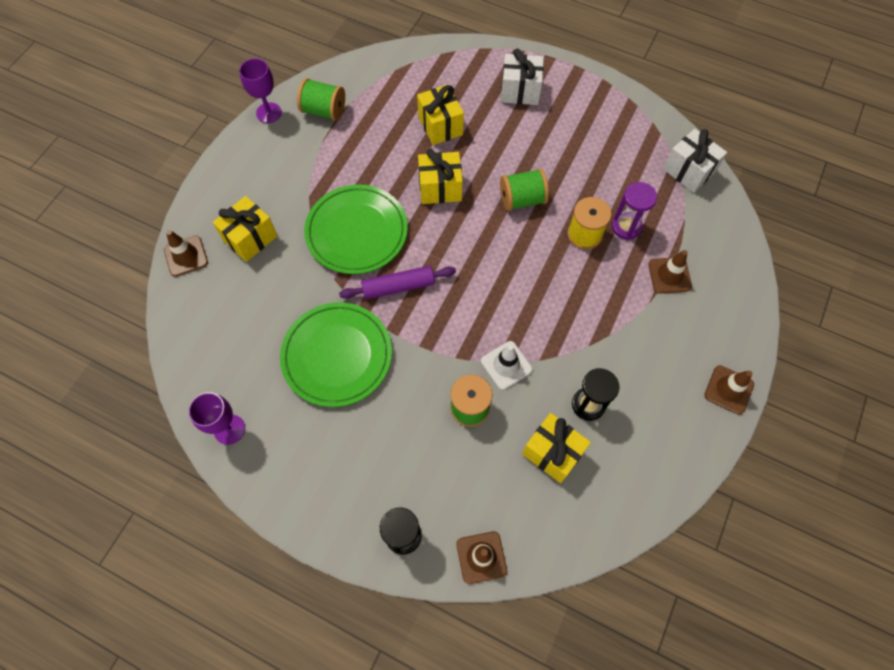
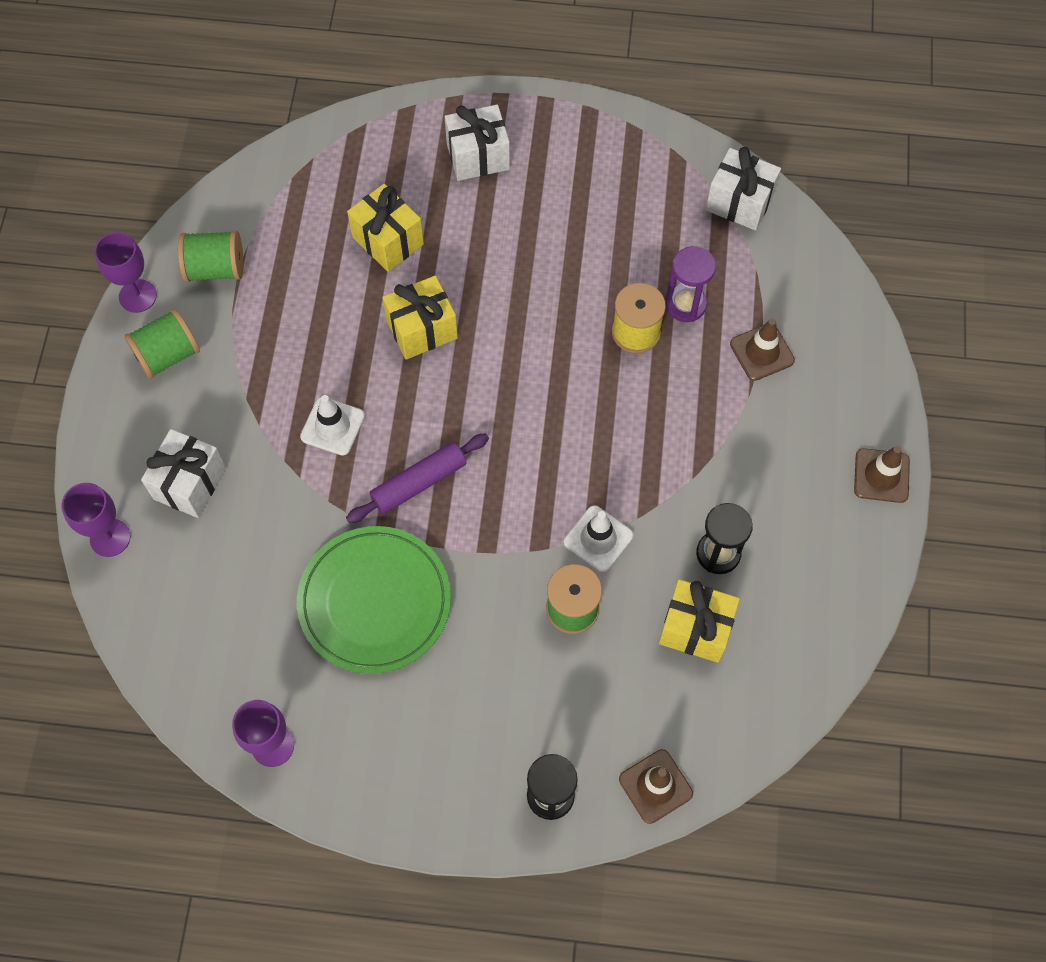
camera: 20 degrees left, 0 degrees up
(186, 256) = (110, 538): brown traffic cone -> purple goblet
(250, 238) = (189, 483): yellow gift -> white gift
(357, 231) = (332, 426): green plate -> white traffic cone
(522, 199) = (537, 310): green spool -> green spool (167, 355)

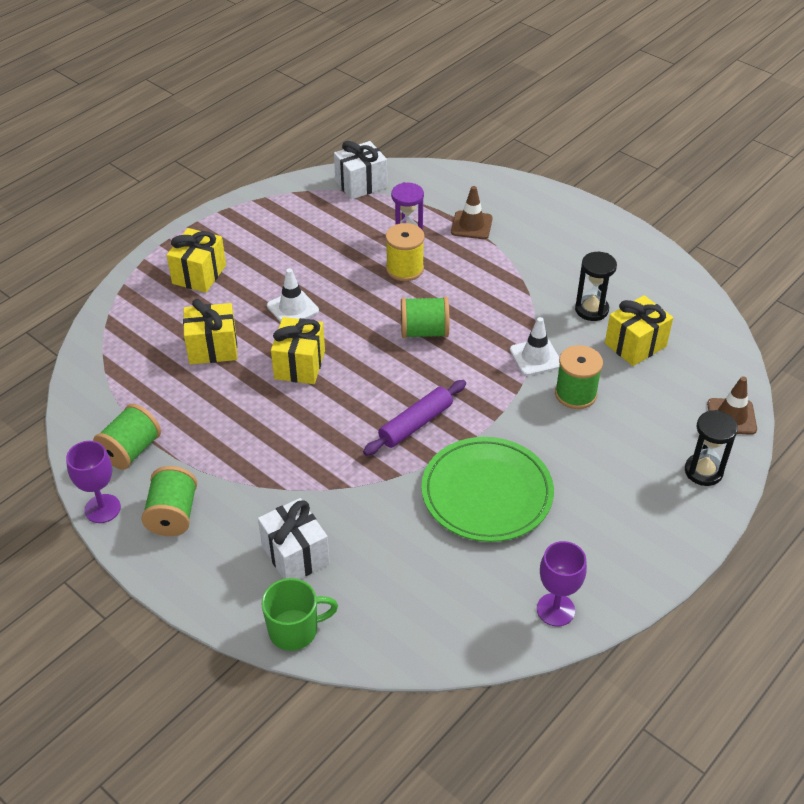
camera: 55 degrees left, 20 degrees down
(110, 538) = (295, 630): purple goblet -> green mug
(332, 426) = (328, 448): white traffic cone -> white traffic cone (292, 308)
(419, 483) = (415, 424): purple rolling pin -> purple rolling pin turned 45 degrees clockwise
(478, 156) = (199, 274): white gift -> yellow gift
(554, 410) = (424, 332): none -> green spool
(881, 476) = (597, 220): brown traffic cone -> none

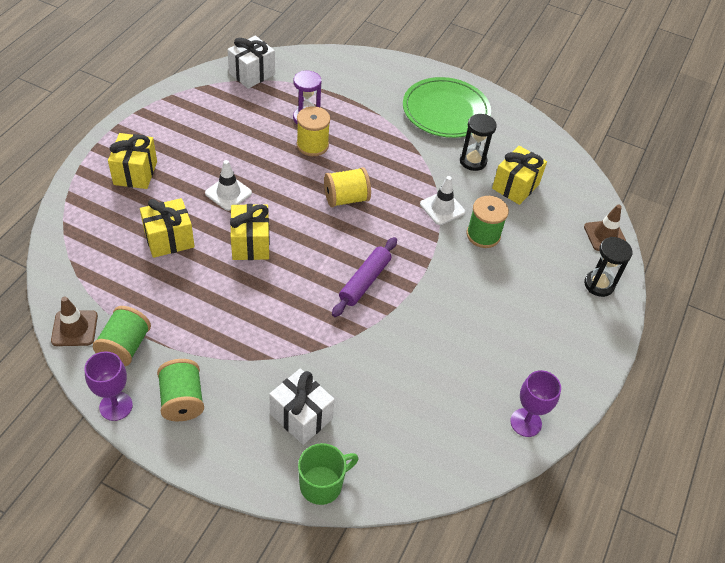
camera: 20 degrees left, 5 degrees up
(424, 332) = (346, 199): green spool -> yellow spool
(471, 225) = (355, 100): brown traffic cone -> brown traffic cone (74, 328)
(487, 493) = (441, 332): green plate -> green plate (445, 111)

